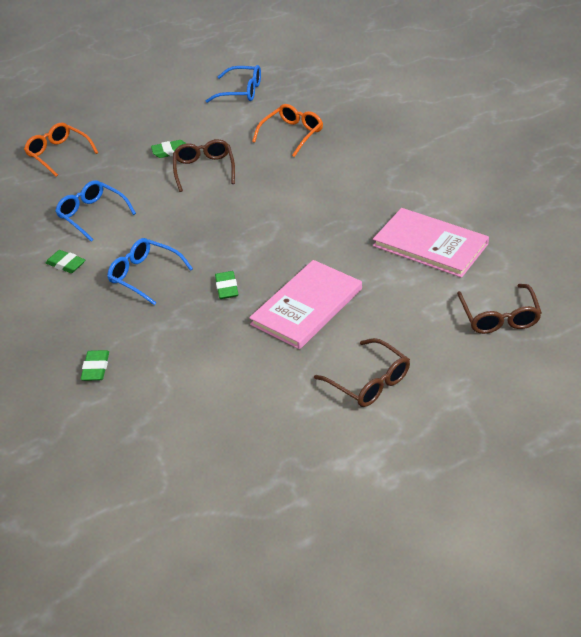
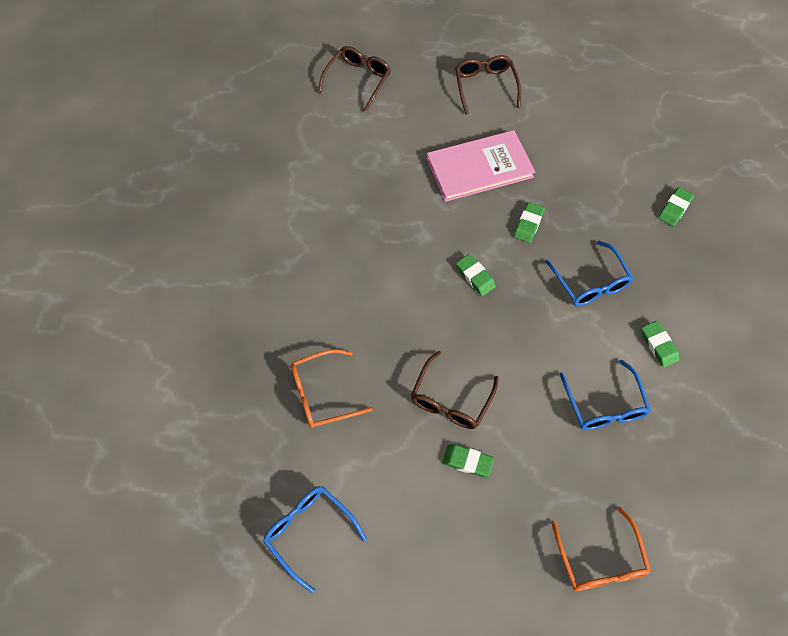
camera: 150 degrees left, 20 degrees up
(243, 234) = (475, 277): none -> green eraser
(430, 245) = (338, 166): pink book -> none

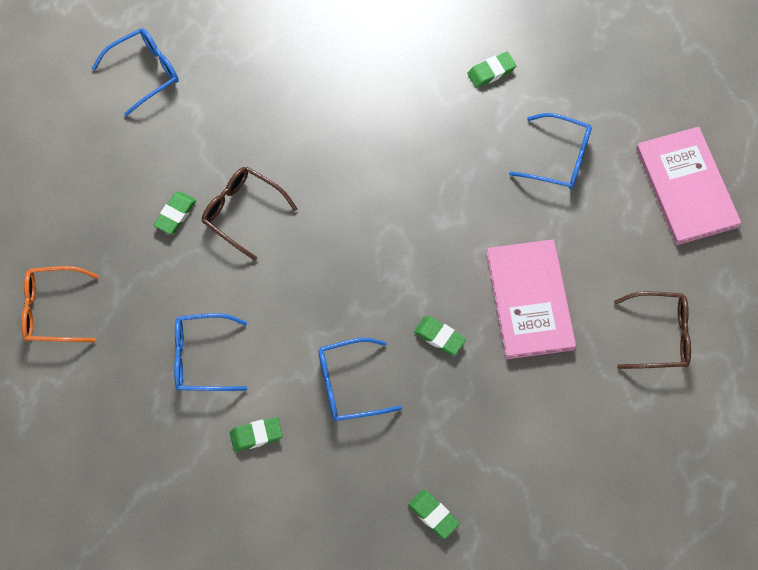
camera: 100 degrees right, 5 degrees up
(322, 394) = (275, 98): orange glasses -> none
(347, 162) = (559, 158): none -> blue glasses
(358, 80) = (686, 187): brown glasses -> pink book
(475, 277) = (380, 264): green eraser -> green eraser (491, 72)

